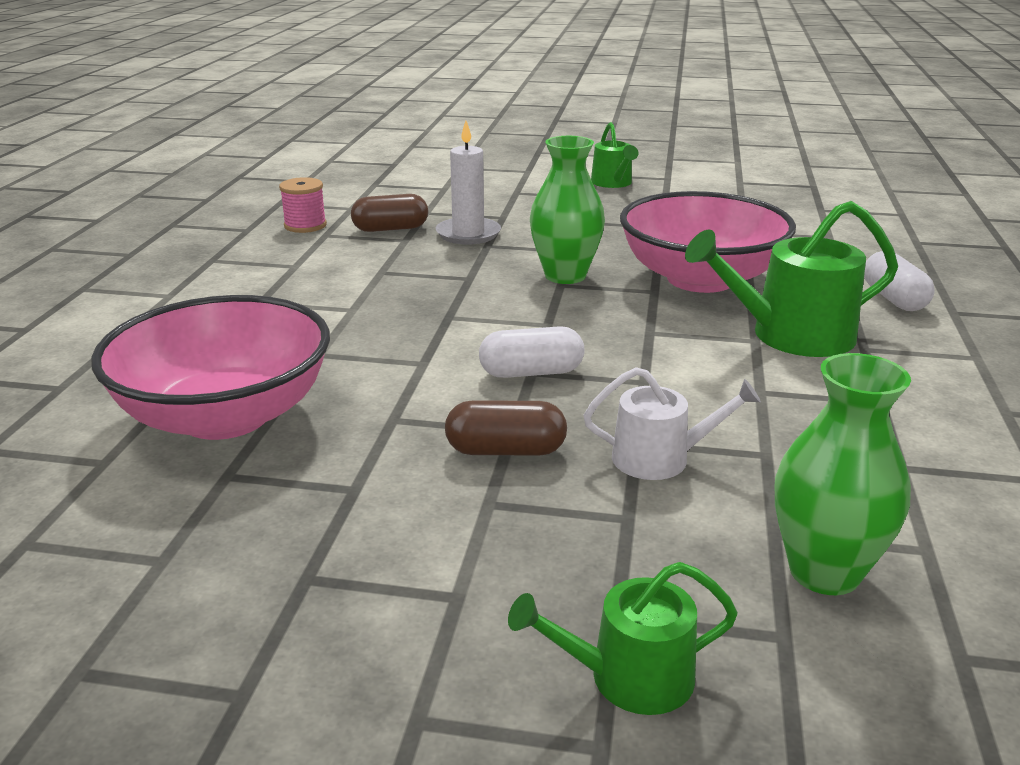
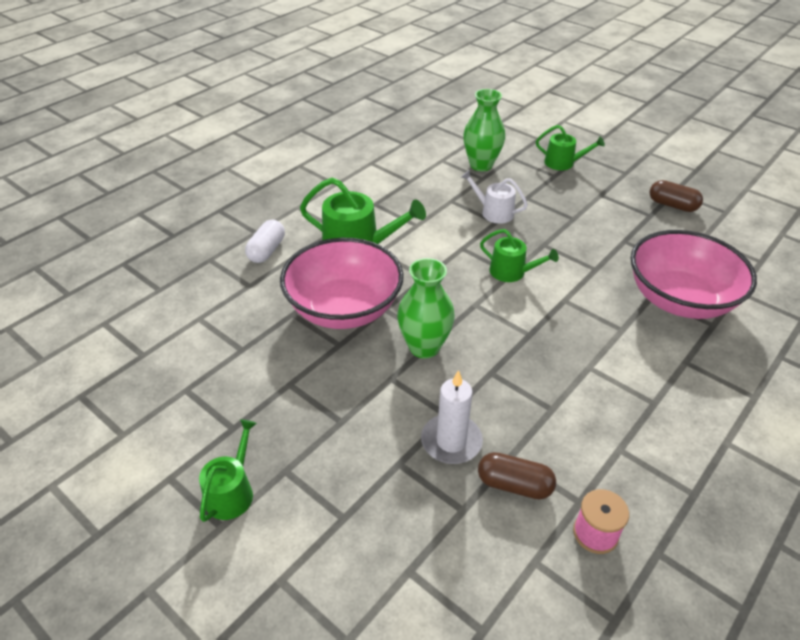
camera: 150 degrees left, 15 degrees up
(505, 450) = (553, 236): brown capsule -> brown capsule (672, 205)
(531, 373) = (512, 272): white capsule -> green watering can

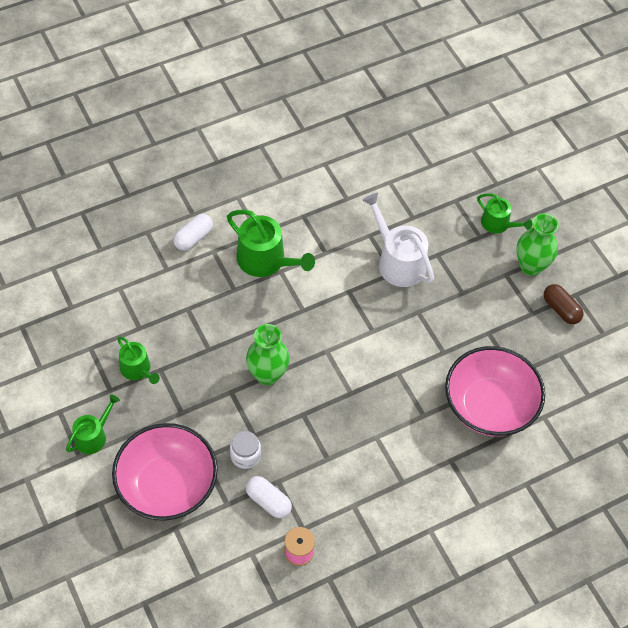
camera: 20 degrees right, 15 degrees up
(344, 308) = (227, 318): pink bowl -> pink bowl (167, 485)
(451, 441) = (245, 456): white candle -> white jar
(481, 165) = (421, 200): green vase -> green vase (531, 266)
(493, 212) = (398, 261): white watering can -> white watering can, size x1.66
(512, 272) = (373, 330): green watering can -> green watering can (137, 370)
(514, 485) = (268, 501): brown capsule -> white capsule

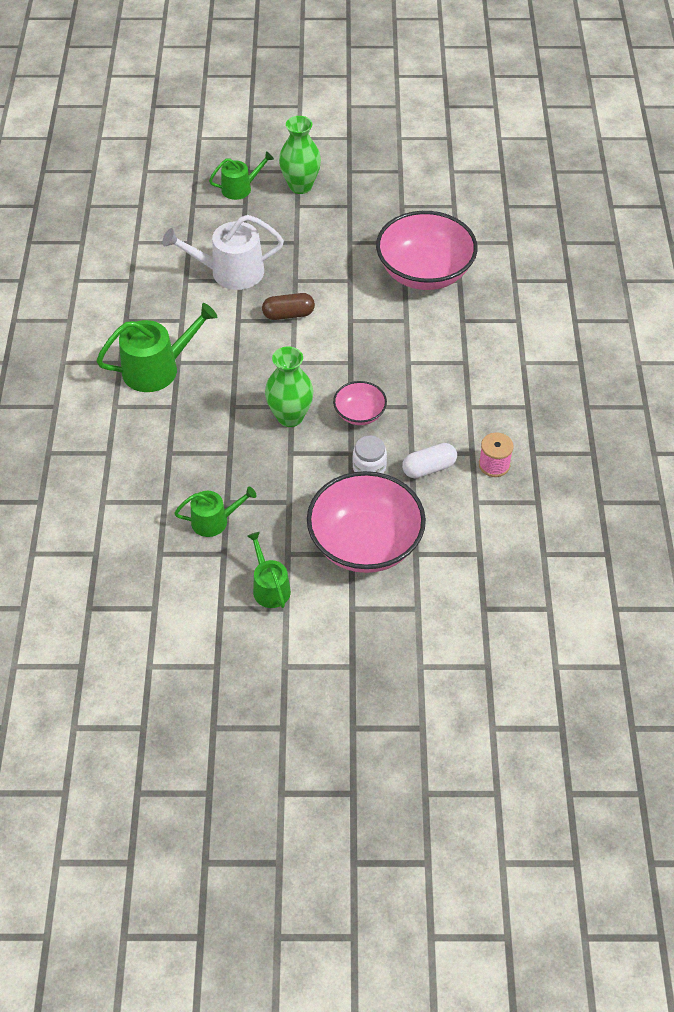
camera: 60 degrees left, 5 degrees down
(193, 238) = (86, 416): white capsule -> none
(298, 424) = (359, 414): none -> pink bowl
(561, 309) = (358, 186): brown capsule -> brown capsule (288, 314)

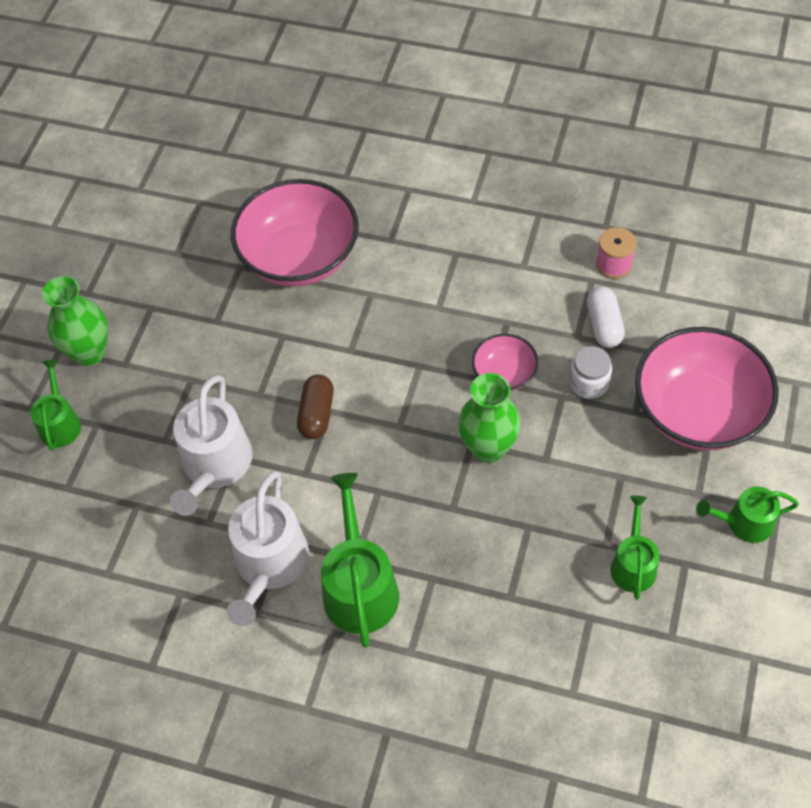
camera: 70 degrees left, 5 degrees up
(162, 318) = (269, 565): none -> white watering can

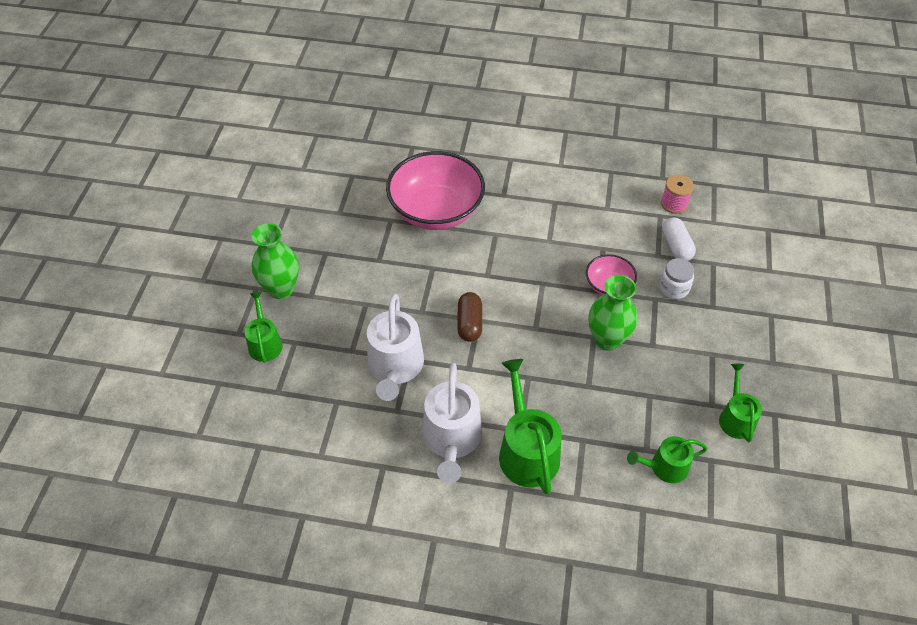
camera: 10 degrees left, 5 degrees down
(698, 411) = (759, 303): pink bowl -> none
(744, 523) = (812, 381): green watering can -> green watering can (664, 467)

